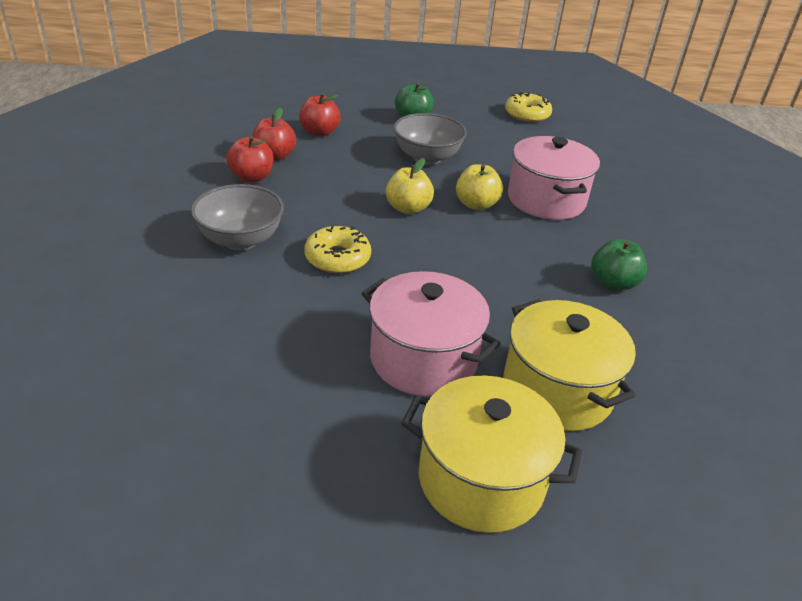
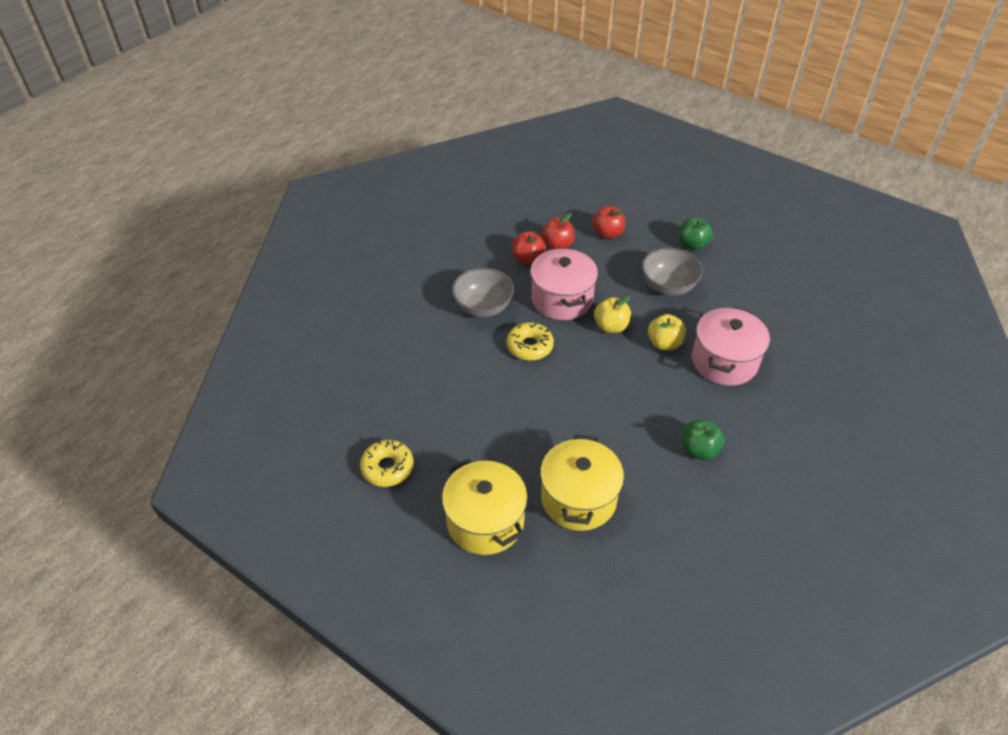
camera: 40 degrees right, 10 degrees up
(423, 359) = (519, 439): pink pot -> pink pot (562, 299)
(527, 114) = (800, 273): yellow donut -> yellow donut (387, 468)

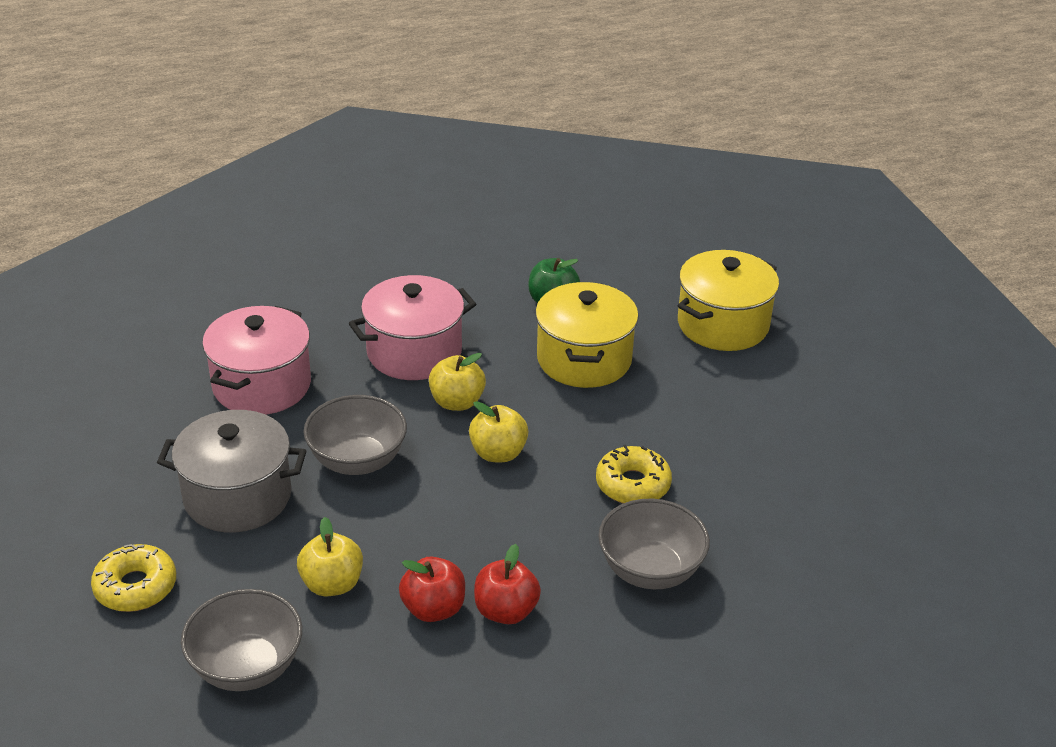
camera: 145 degrees left, 10 degrees down
(387, 468) = (923, 444): yellow donut -> yellow donut (135, 587)
(485, 521) = (839, 351): yellow pot -> yellow pot (584, 359)
(562, 299) = (523, 521): pink pot -> pink pot (262, 385)
(599, 194) = (247, 667): none -> grey bowl
(607, 233) = (332, 584): red apple -> yellow apple
(692, 244) = (237, 496): green apple -> grey pot

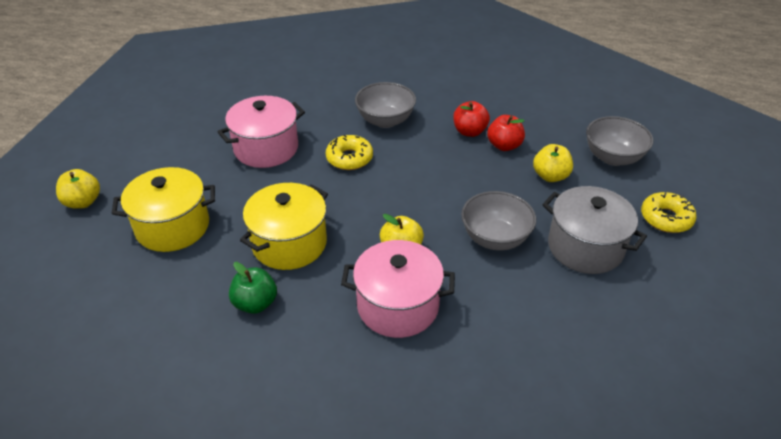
camera: 145 degrees left, 5 degrees up
(262, 385) = (532, 330): pink pot -> pink pot (266, 148)
(498, 453) = (405, 206): yellow apple -> yellow apple (83, 202)

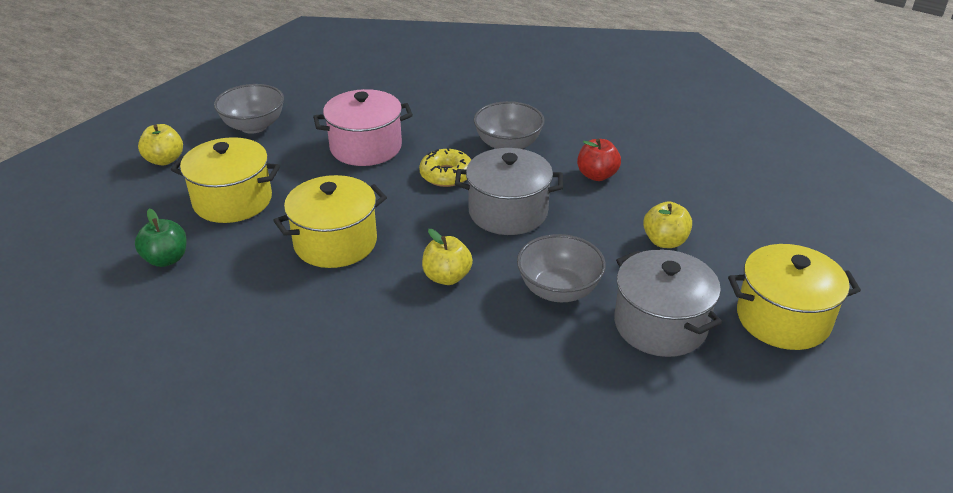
camera: 20 degrees right, 5 degrees down
(255, 303) = (269, 290): green apple -> green apple (166, 259)
(398, 306) = (410, 330): pink pot -> none
(418, 180) = (508, 212): none -> grey pot
(504, 146) = (629, 198): red apple -> none
(613, 157) = (756, 238): grey bowl -> grey bowl (254, 126)
(666, 218) = (783, 318): yellow donut -> yellow pot

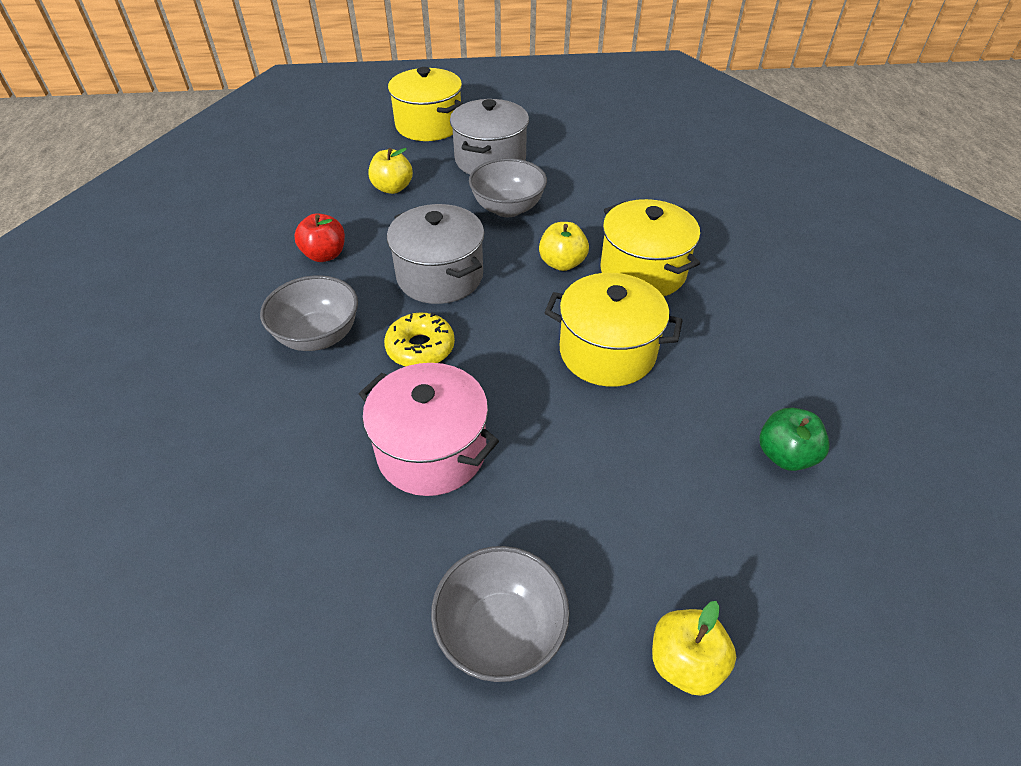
camera: 130 degrees left, 10 degrees up
(232, 201) = (655, 488): yellow pot -> yellow pot (642, 271)

